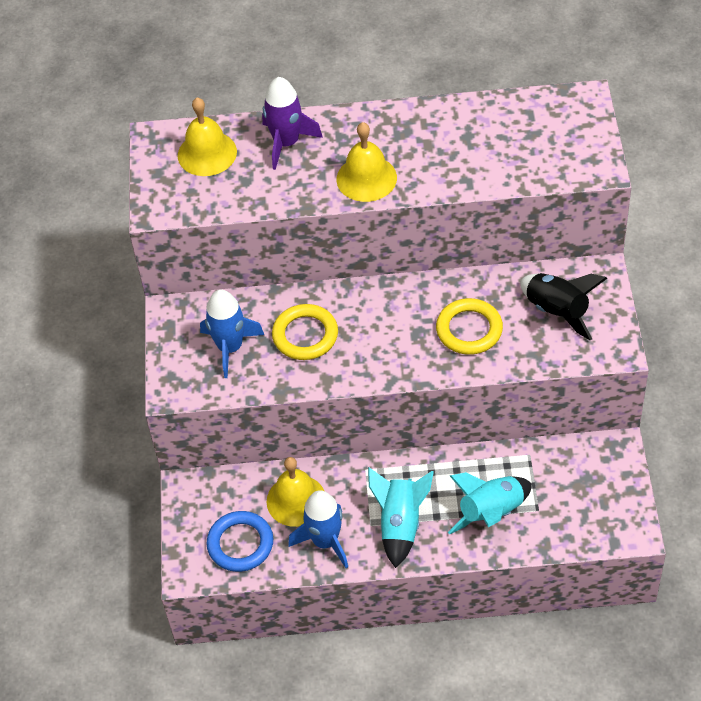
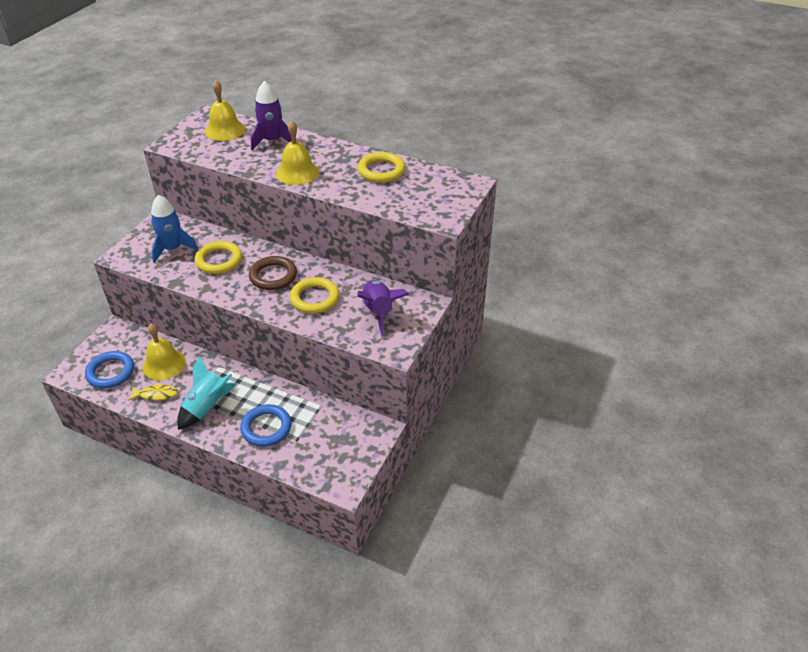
camera: 25 degrees right, 10 degrees down
(325, 541) = (156, 394): blue rocket -> yellow fish
(392, 324) = (273, 276): none -> brown ring
(465, 129) = (381, 171): none -> yellow ring
(491, 513) = (266, 428): turquoise rocket -> blue ring
(557, 311) = (378, 312): black rocket -> purple rocket

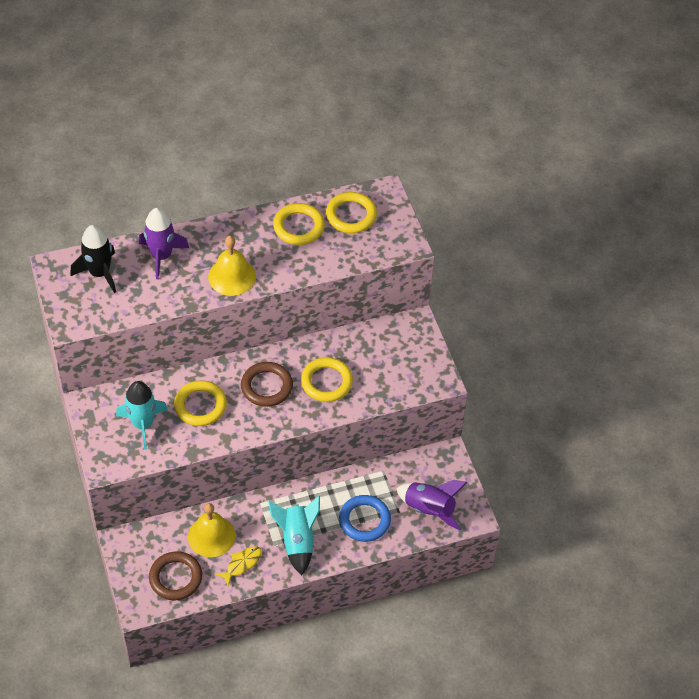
camera: 45 degrees left, 10 degrees up
(110, 372) = (175, 578): blue ring -> brown ring
(173, 249) = (143, 424): blue rocket -> turquoise rocket
(225, 130) = (100, 273): yellow bell -> black rocket
(378, 312) = (390, 358): purple rocket -> purple rocket (429, 509)
(427, 183) = (351, 215): none -> yellow ring

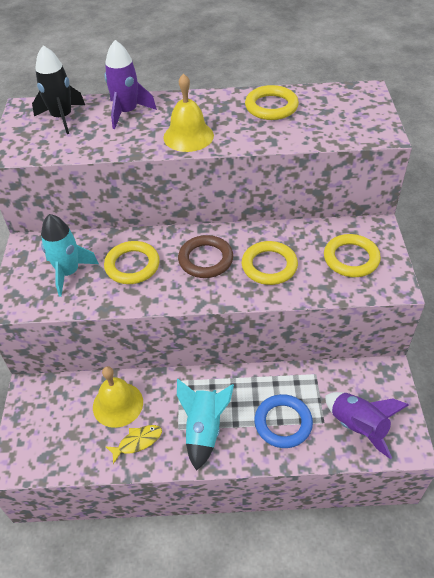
camera: 20 degrees right, 5 degrees down
(175, 578) = (64, 441): brown ring -> none
(351, 215) = (328, 104): yellow ring -> yellow ring (351, 258)

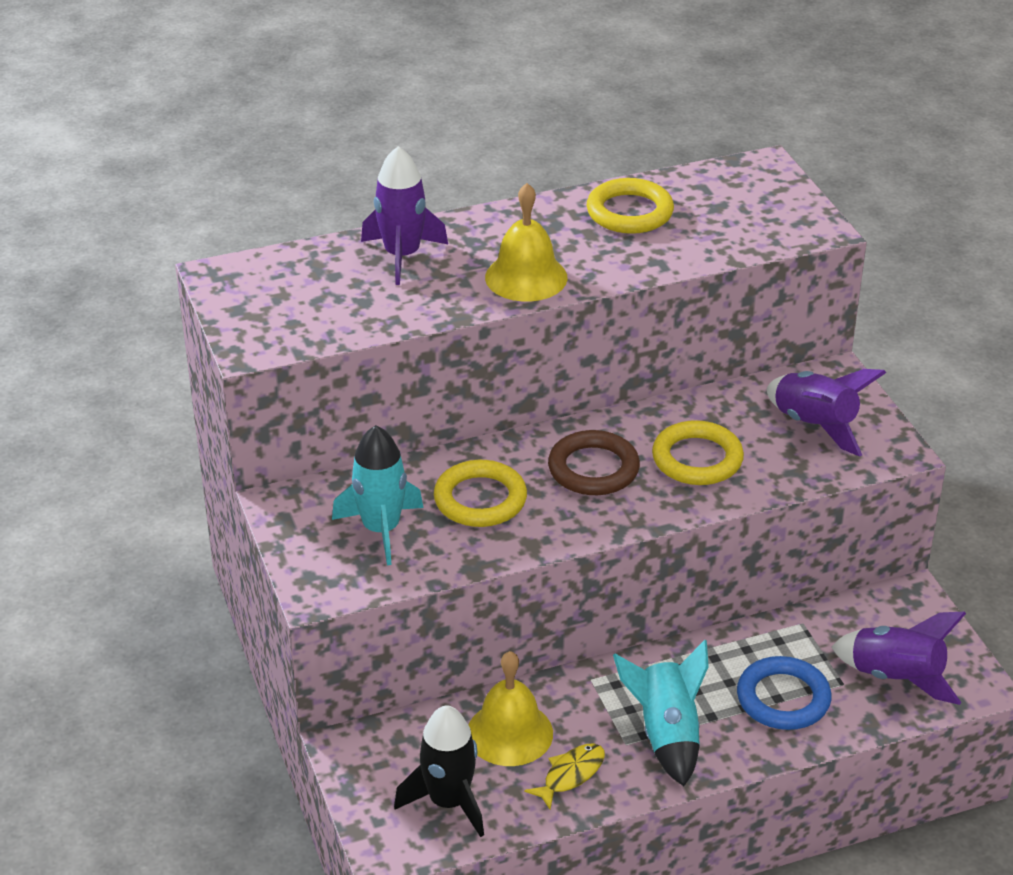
camera: 20 degrees left, 10 degrees down
(62, 117) = (298, 280): black rocket -> black rocket (449, 801)
(351, 258) = (815, 426): yellow ring -> purple rocket

